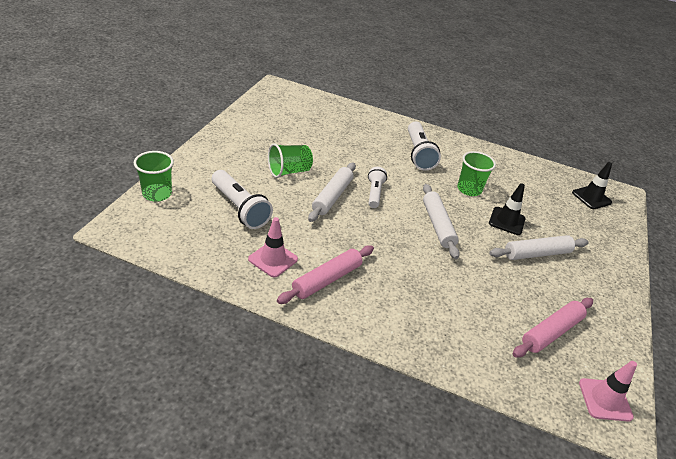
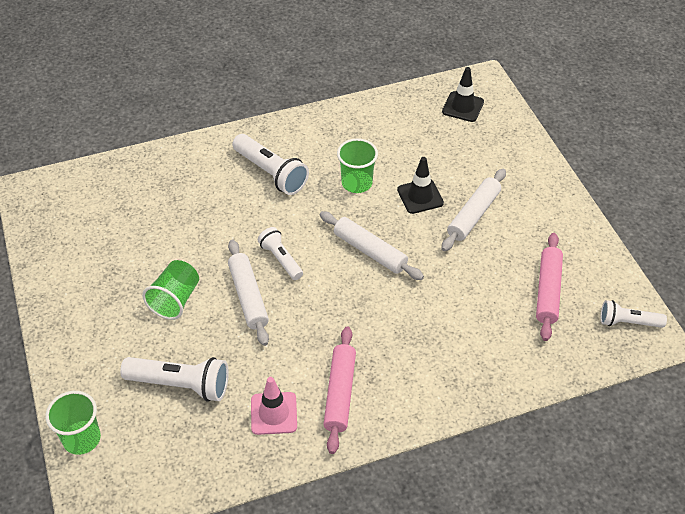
camera: 35 degrees left, 10 degrees up
(605, 400) = (628, 322): pink traffic cone -> white flashlight

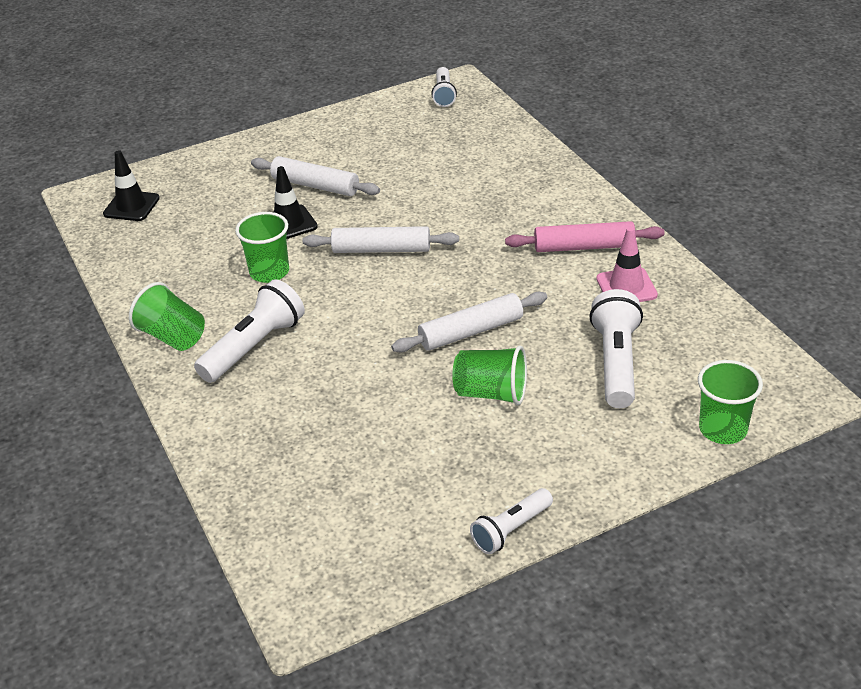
camera: 95 degrees left, 10 degrees down
(281, 259) = (406, 315): white flashlight -> white flashlight (511, 530)
(295, 132) = (173, 337): none -> green cup
(370, 251) = (381, 250): white rolling pin -> white rolling pin turned 60 degrees clockwise
(547, 291) = (415, 136): pink rolling pin -> none

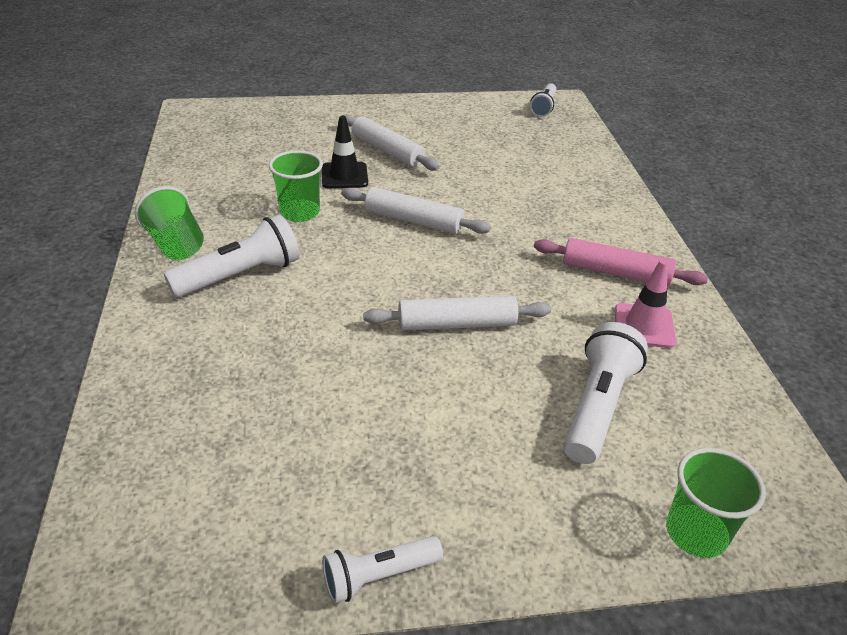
camera: 15 degrees right, 0 degrees up
(131, 206) = (223, 128): black traffic cone -> none
(491, 393) = (443, 397): green cup -> none

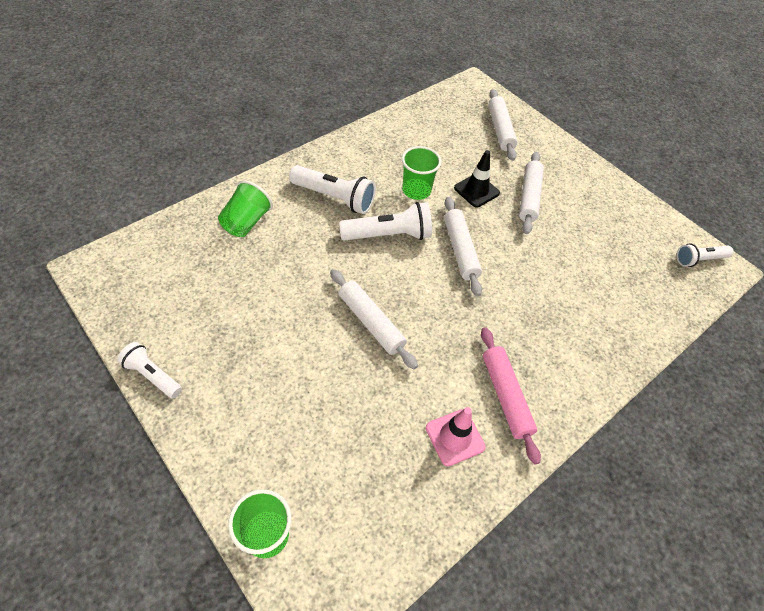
camera: 55 degrees right, 15 degrees up
(176, 245) = (338, 156): green cup -> green cup (246, 222)
(278, 126) = (500, 130): none -> white rolling pin
(598, 406) = (347, 436): white flashlight -> white flashlight (388, 235)

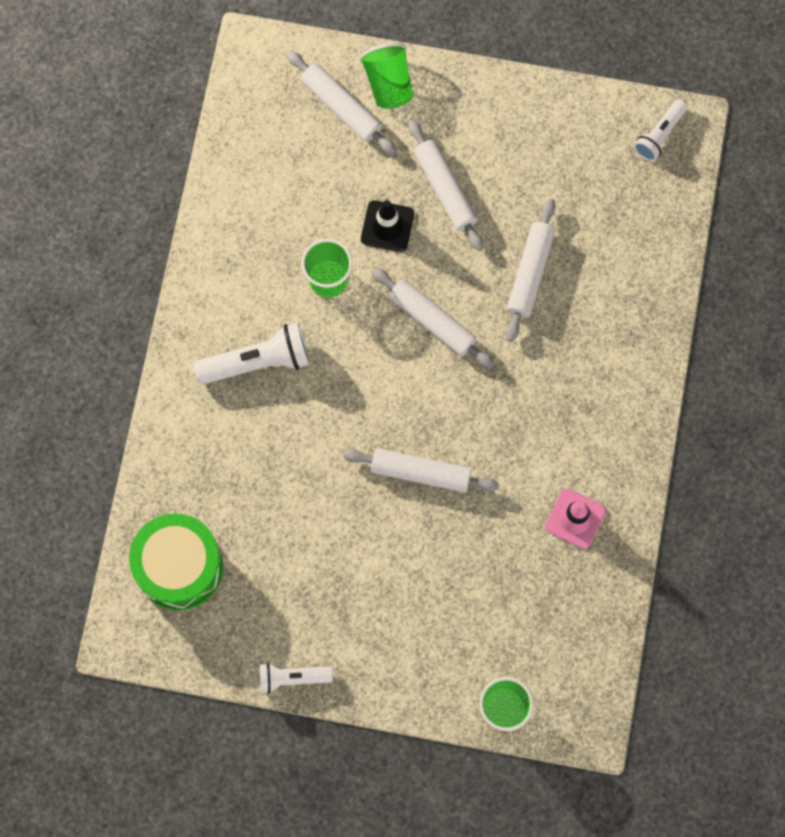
camera: 35 degrees left, 20 degrees up
(170, 258) = (179, 566): none -> green drum
(246, 222) = (205, 467): green cup -> green cup (388, 84)
(388, 235) = (351, 362): white flashlight -> none
(506, 396) = (587, 446): pink rolling pin -> none
(548, 269) = (530, 273): none -> white rolling pin

